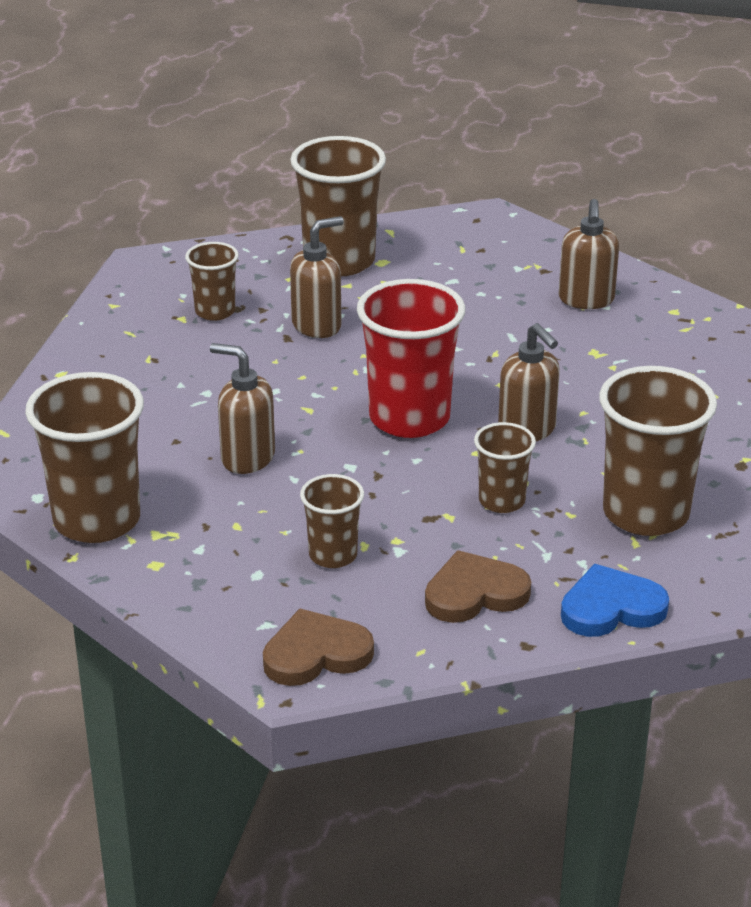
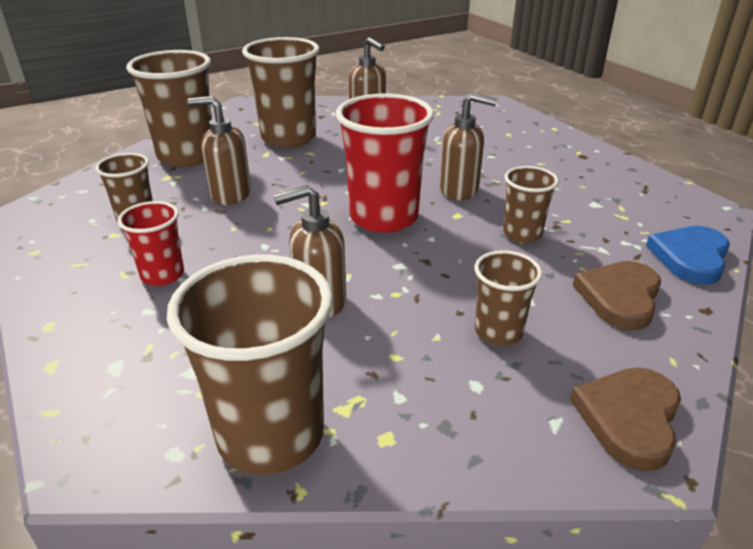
camera: 45 degrees left, 0 degrees up
(172, 374) = (162, 275): none -> red cup
(317, 325) = (230, 195): brown soap dispenser -> brown soap dispenser turned 90 degrees counterclockwise
(645, 513) = (597, 199): brown cup -> brown cup (288, 138)

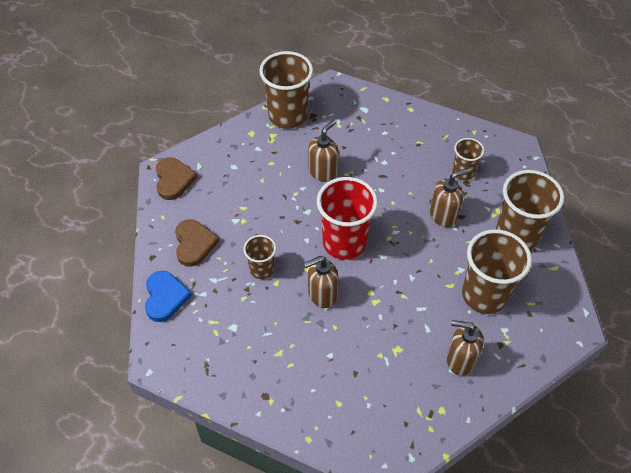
camera: 145 degrees right, 20 degrees up
(162, 275) = (402, 150): red cup -> none
(498, 332) = (238, 195): brown cup -> none

